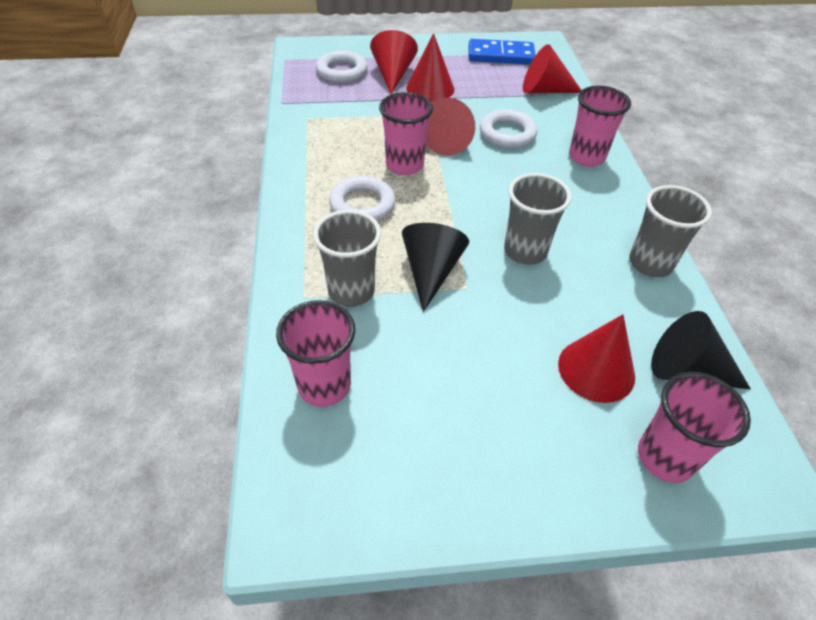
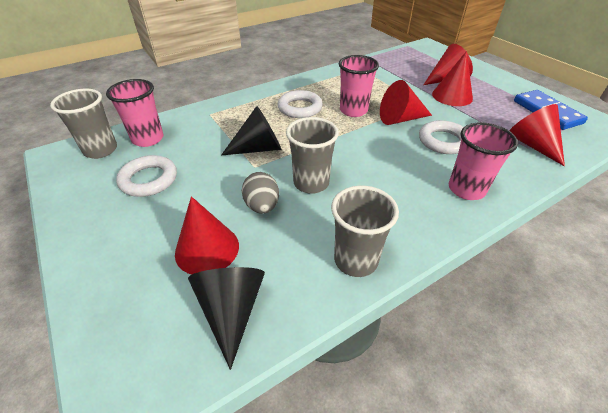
camera: 65 degrees right, 5 degrees down
(342, 71) = (422, 63): white ring -> white ring (149, 180)
(351, 291) = (223, 126): grey cup -> grey cup (101, 150)
(545, 303) = (262, 206): none -> grey egg
(665, 457) = (130, 310): pink cup -> none

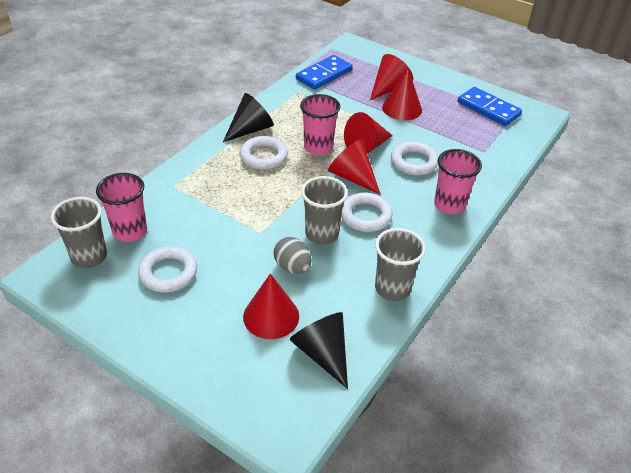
camera: 25 degrees left, 0 degrees up
(258, 148) = (252, 212): black cone -> black cone (250, 129)
(366, 177) = (365, 216): none -> white ring
(391, 61) = (324, 75): none -> blue domino
(532, 145) = (486, 147): red cone -> red cone (352, 177)

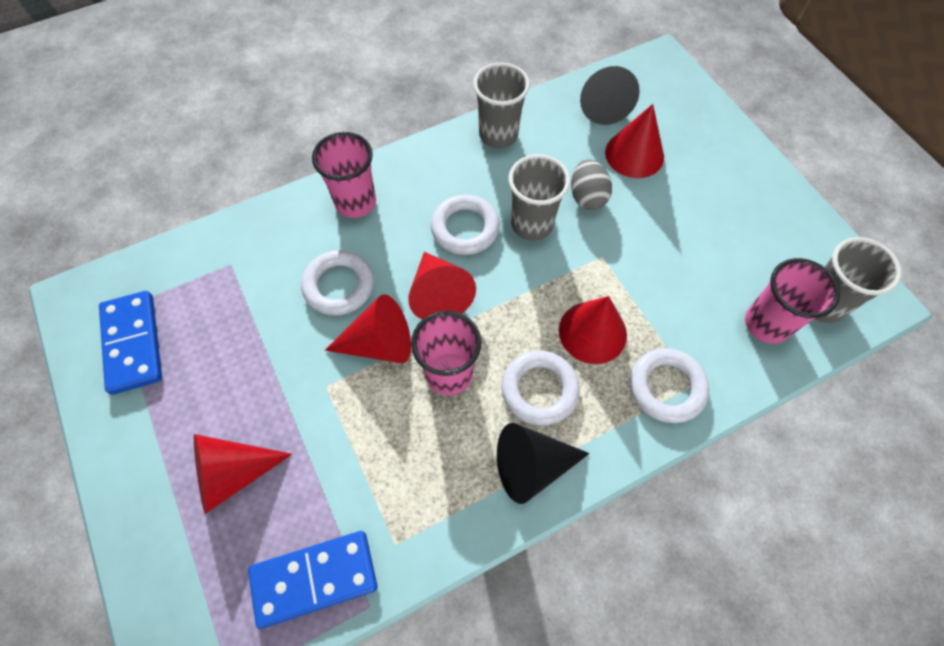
camera: 150 degrees left, 20 degrees up
(168, 273) = (728, 244): white ring -> white ring (666, 387)
(402, 108) = (258, 407): red cone -> red cone (592, 332)

